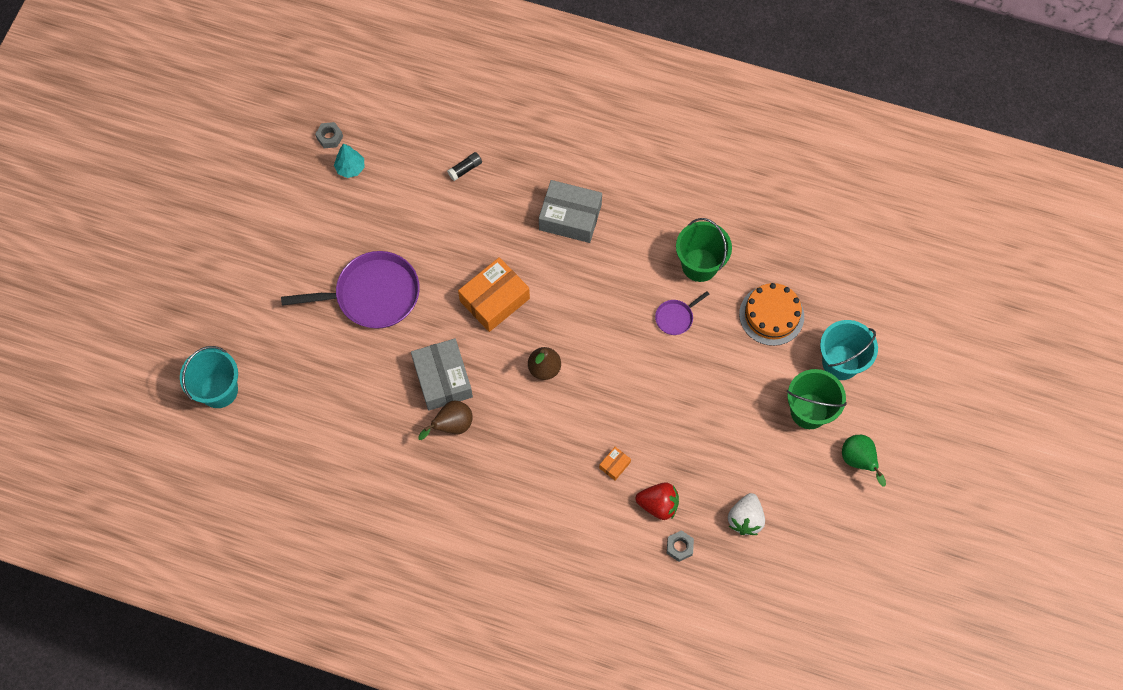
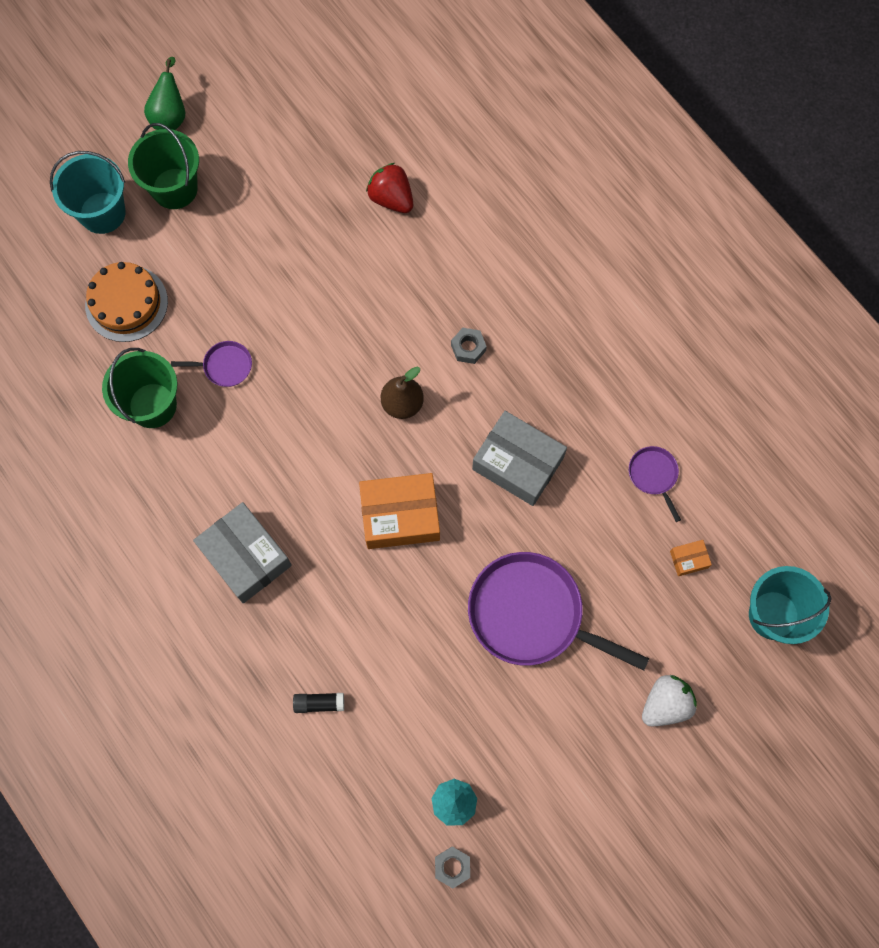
camera: 145 degrees left, 5 degrees up
(349, 429) = (653, 475): none -> purple pan
(443, 379) = (517, 463): grey box -> grey box turned 75 degrees counterclockwise
(452, 426) = (541, 407): brown pear -> none
(614, 465) = (405, 261): orange box -> orange box (689, 559)
(679, 547) = (402, 149): grey nut -> grey nut (468, 348)
(745, 519) = (320, 134): white strawberry -> white strawberry (665, 704)

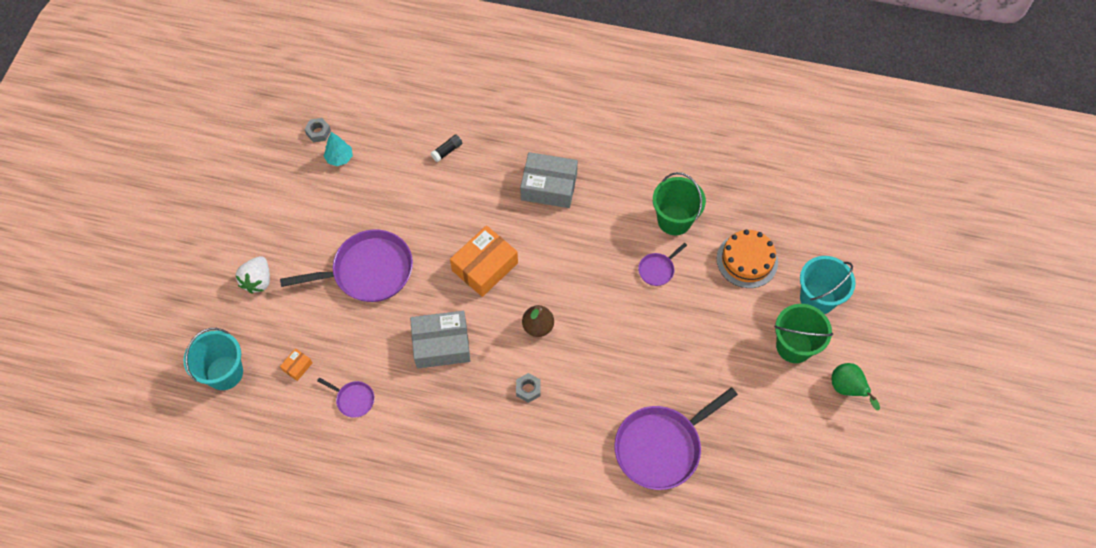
camera: 140 degrees right, 10 degrees down
(391, 198) = (661, 447): red strawberry -> purple pan

